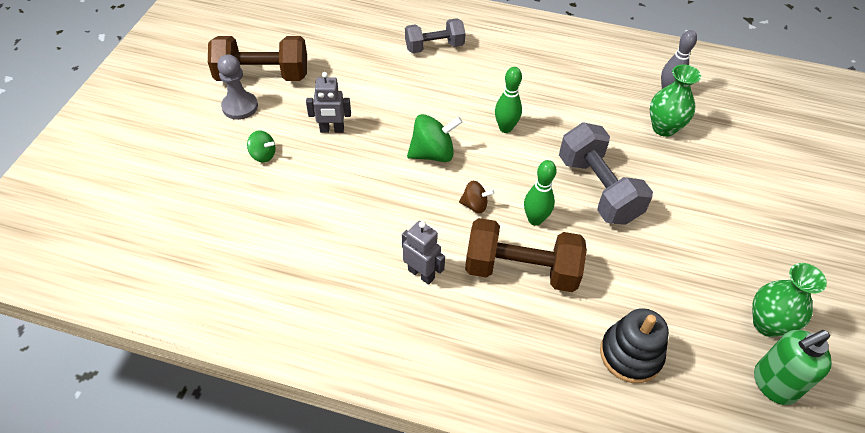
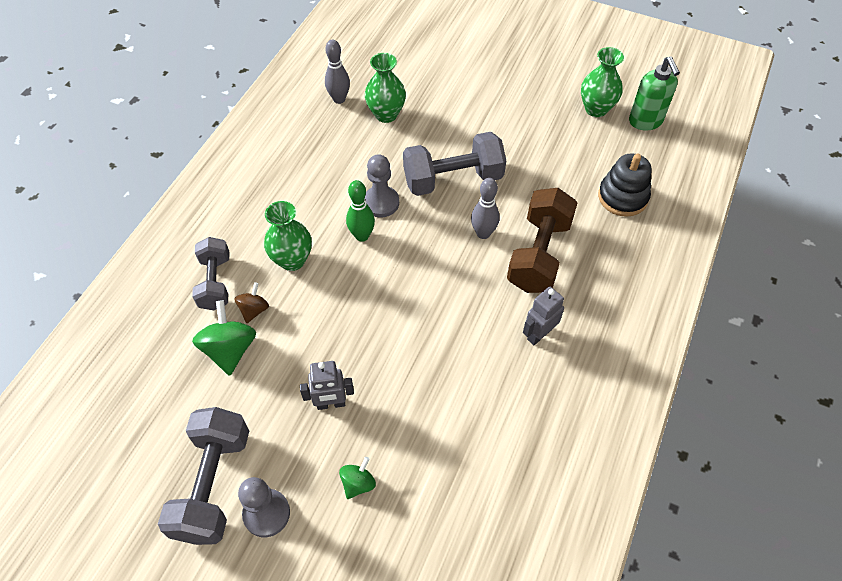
camera: 80 degrees left, 5 degrees up
(262, 76) = (213, 484): brown dumbbell -> grey dumbbell
(332, 130) = (331, 404): grey robot -> grey robot turned 75 degrees clockwise
(433, 154) = (386, 305): green spinning top -> green spinning top (230, 350)
(467, 87) = (292, 260): none -> green vase
(475, 205) = (460, 278): brown spinning top -> brown spinning top (254, 310)
(535, 219) = (483, 233): green bowling pin -> grey bowling pin
(548, 137) = (381, 203): none -> grey pawn

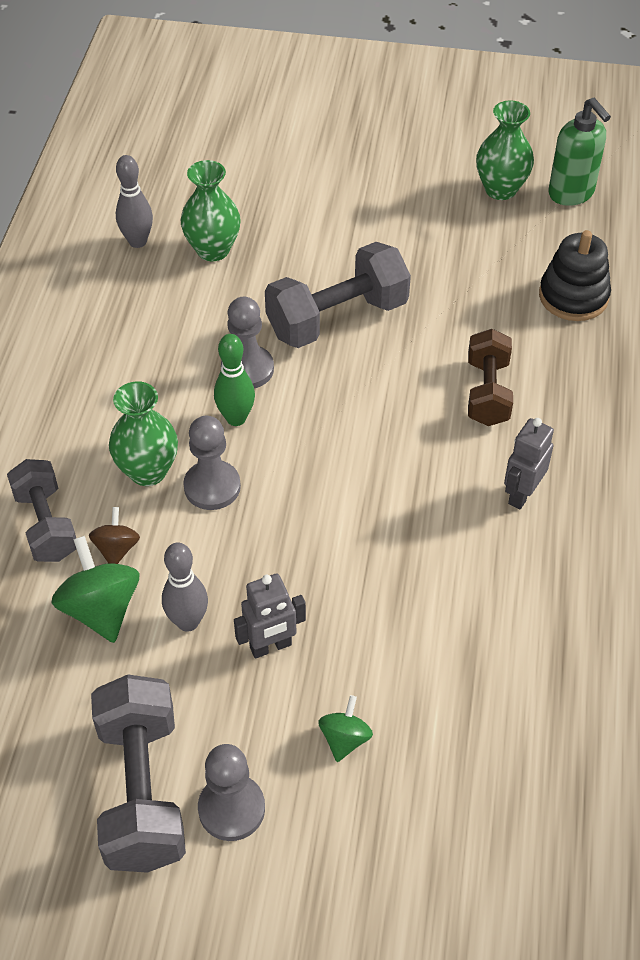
camera: 15 degrees left, 5 degrees down
(330, 281) = (212, 487): none -> grey pawn
(483, 233) = (403, 381): grey bowling pin -> grey bowling pin (188, 622)
(539, 254) = (487, 392): brown dumbbell -> brown dumbbell, size x0.66

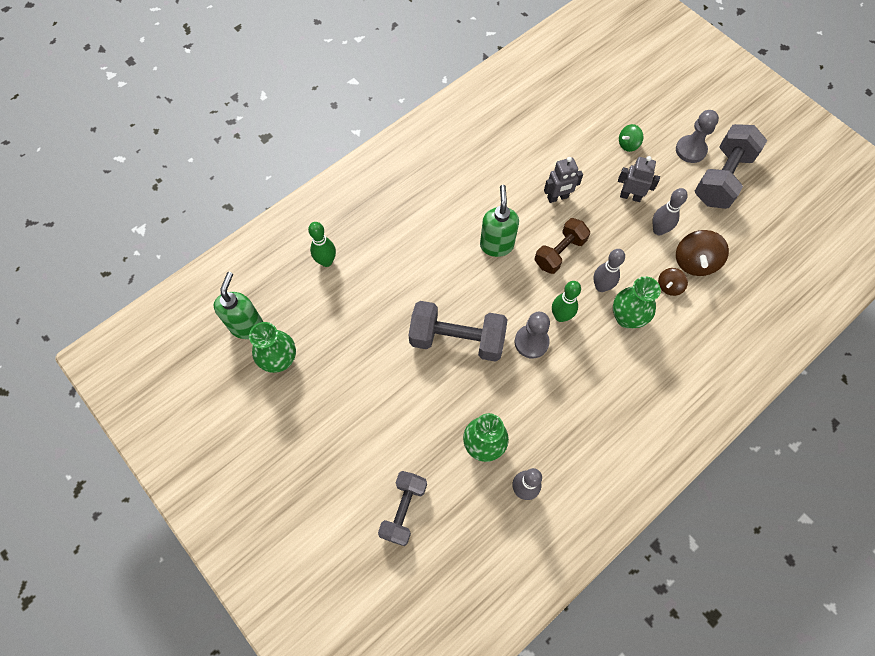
camera: 140 degrees left, 15 degrees up
(46, 524) = (696, 323): grey dumbbell -> grey dumbbell (403, 510)
(101, 609) = (694, 262): green spinning top -> brown spinning top
(212, 487) = (601, 286): grey pawn -> grey bowling pin
(396, 447) = (496, 245): none -> green soap dispenser
(487, 392) = (426, 241): brown dumbbell -> brown dumbbell (559, 252)
(521, 494) = (464, 184): grey robot -> grey robot (557, 197)
(573, 296) = (326, 261): black stacking toy -> green bowling pin

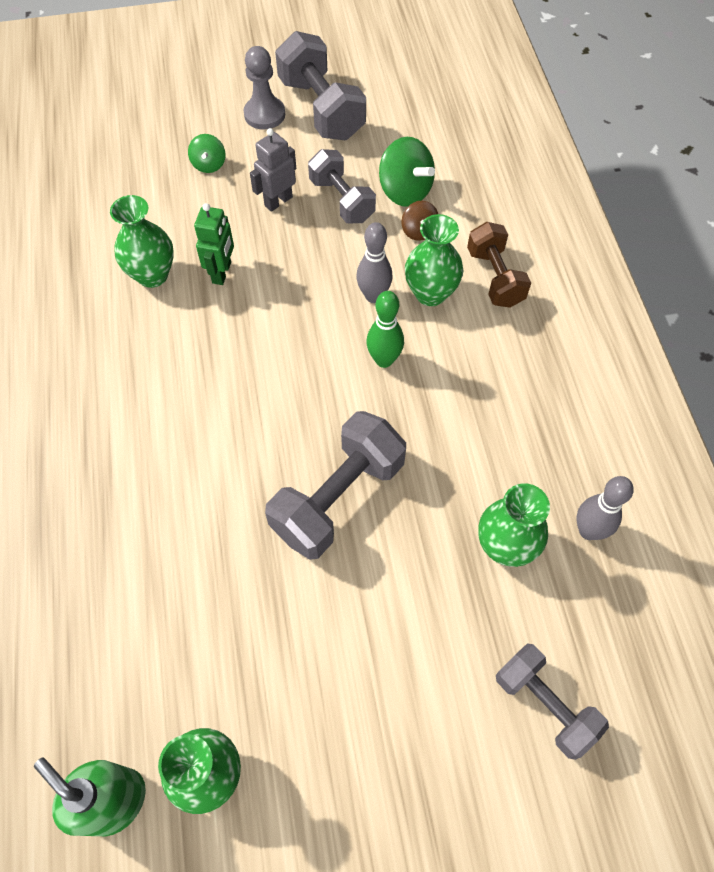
camera: 60 degrees left, 5 degrees down
(326, 261) = (95, 613): green bowling pin -> none
(496, 245) = (236, 376): green soap dispenser -> none
(530, 164) = (152, 275): none -> green vase
(531, 342) = (398, 411): grey pawn -> none
(557, 197) = (222, 273): grey robot -> green robot
(559, 252) = (298, 313): brown dumbbell -> brown dumbbell (495, 277)
(658, 230) = (342, 200): grey bowling pin -> grey dumbbell
(694, 262) = (405, 191): brown spinning top -> green spinning top

